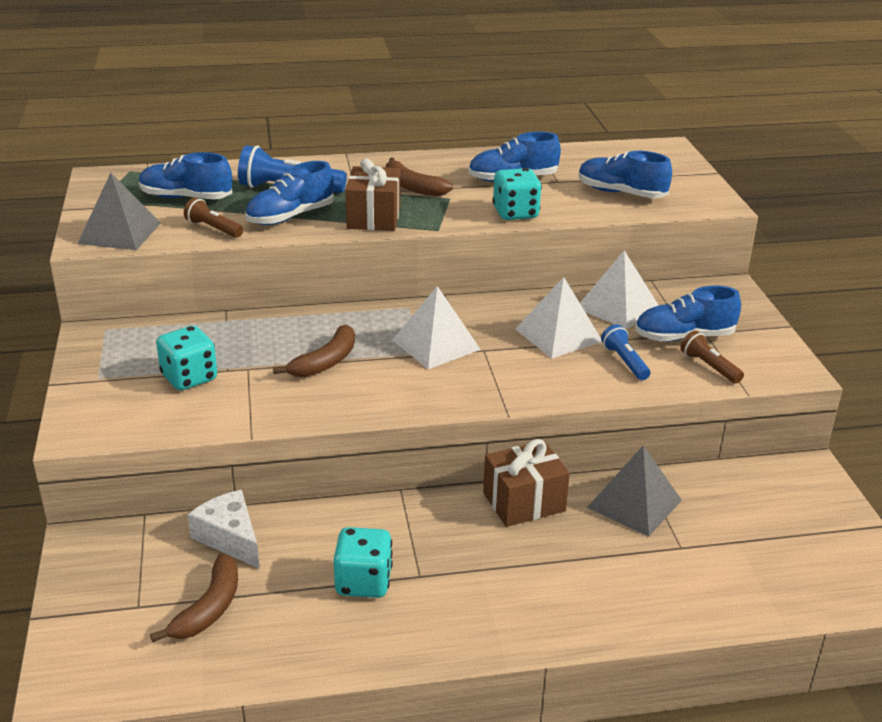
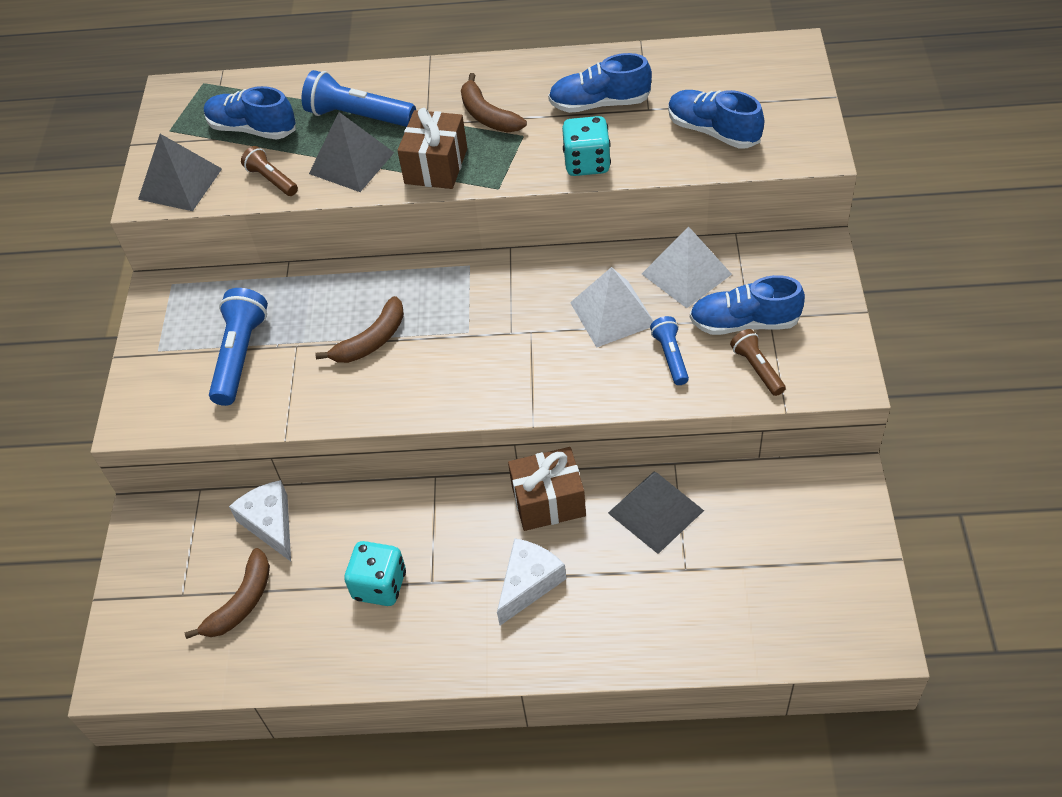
camera: 15 degrees right, 20 degrees up
(189, 378) = (240, 355): turquoise dice -> blue flashlight
(290, 217) = (351, 163): blue shoe -> grey pyramid
(436, 344) = (484, 321): white pyramid -> none
(524, 569) = (529, 583): none -> white cheese

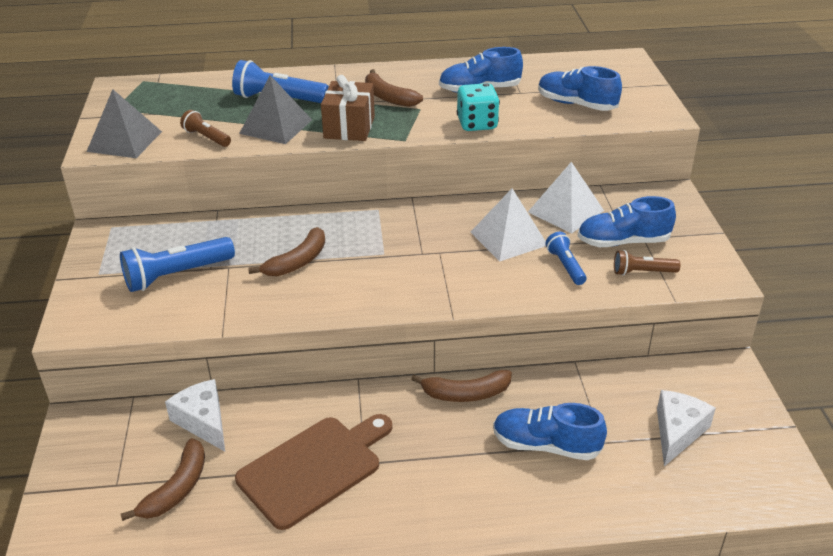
camera: 10 degrees left, 15 degrees down
(240, 355) = (176, 275): blue flashlight -> blue flashlight turned 120 degrees counterclockwise
(252, 129) = (187, 107): blue shoe -> blue shoe (546, 445)
(379, 585) = (314, 468): turquoise dice -> brown cutting board
(529, 583) = (458, 460): white cheese -> white cheese (677, 432)
(548, 501) = (466, 394): brown gift -> brown banana
(655, 511) = (565, 398): grey pyramid -> none
(757, 368) = (642, 272): brown flashlight -> brown flashlight turned 60 degrees counterclockwise

